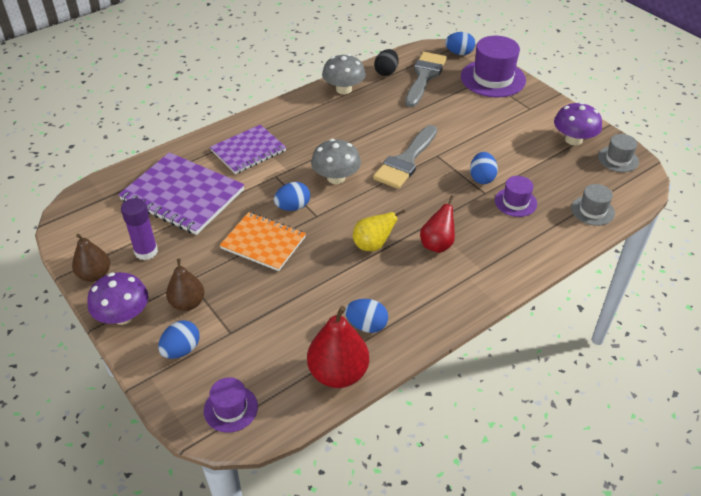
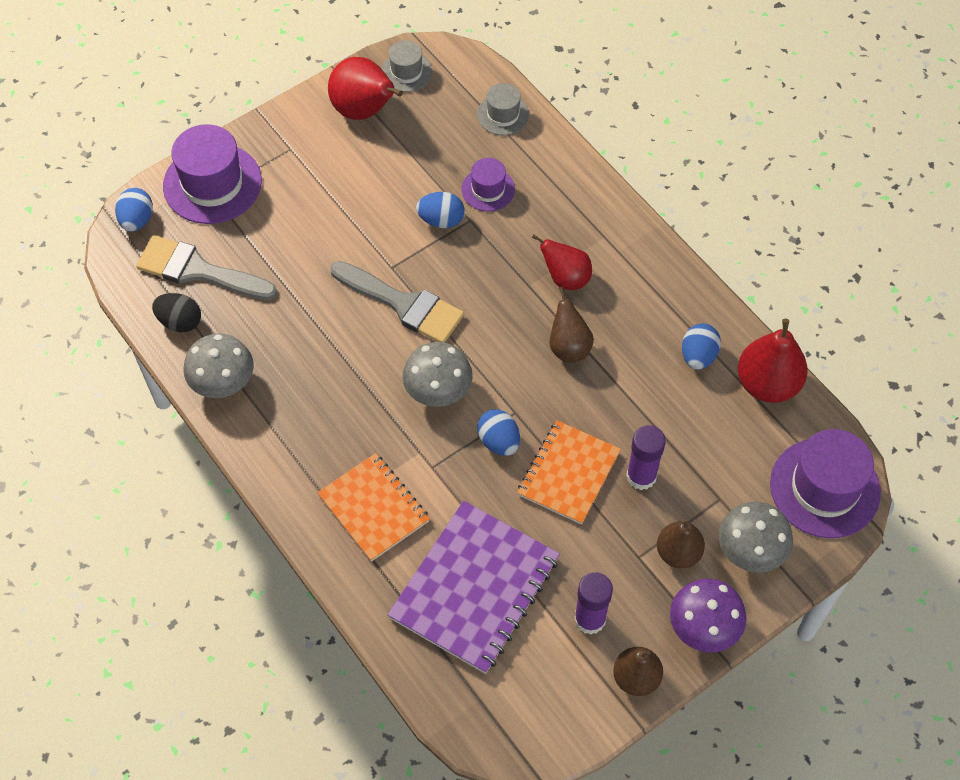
camera: 90 degrees left, 15 degrees up
(181, 350) = (750, 550): blue egg -> grey mushroom
(230, 408) = (825, 488): purple hat -> purple hat, size x1.84
(248, 151) = (374, 508): purple notebook -> orange notebook
(256, 284) = (641, 476): none -> purple glue stick
(373, 245) = (569, 347): yellow pear -> brown pear
(573, 140) = (364, 111): purple mushroom -> red pear

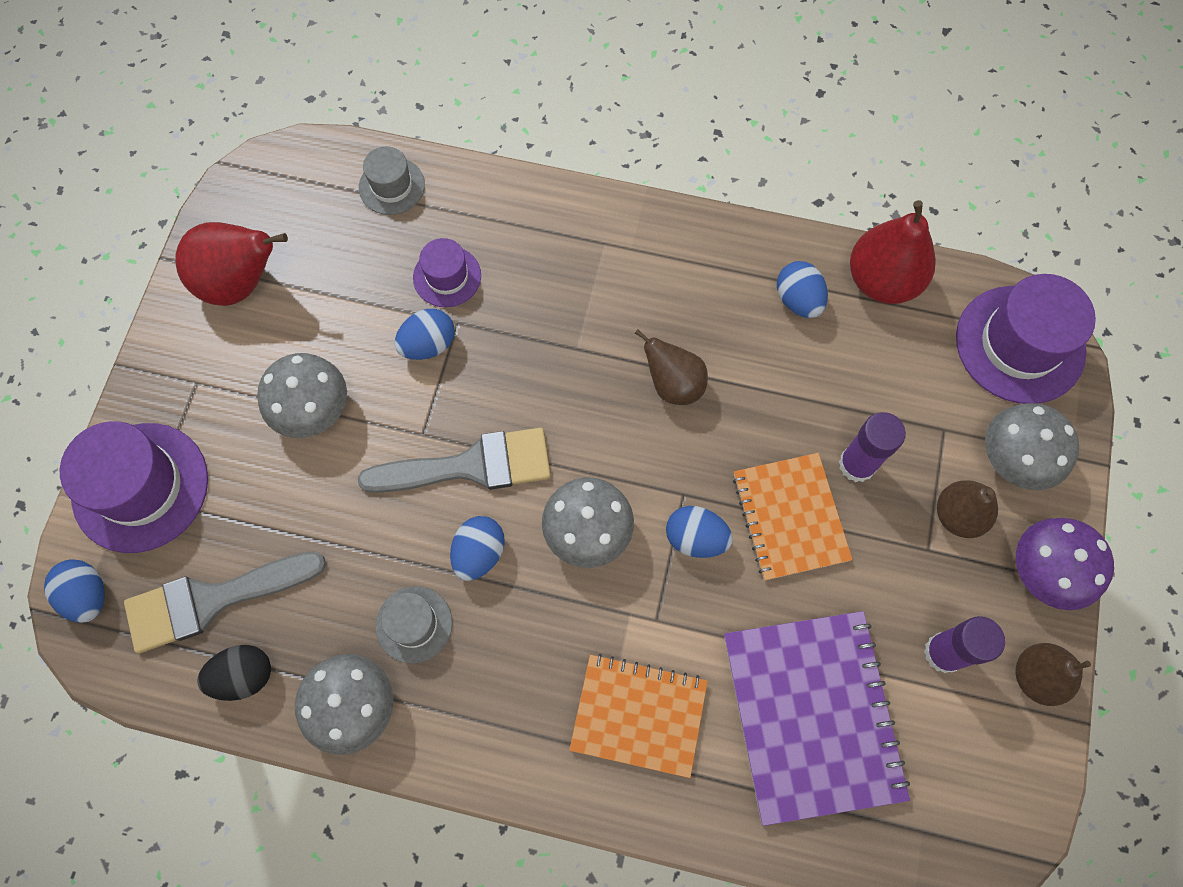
camera: 40 degrees left, 10 degrees up
(342, 209) = (312, 409): none -> grey mushroom
(364, 355) = (479, 553): none -> blue egg
(406, 72) = (249, 209): grey hat -> grey hat (414, 624)
(565, 278) = (606, 314): red pear -> none

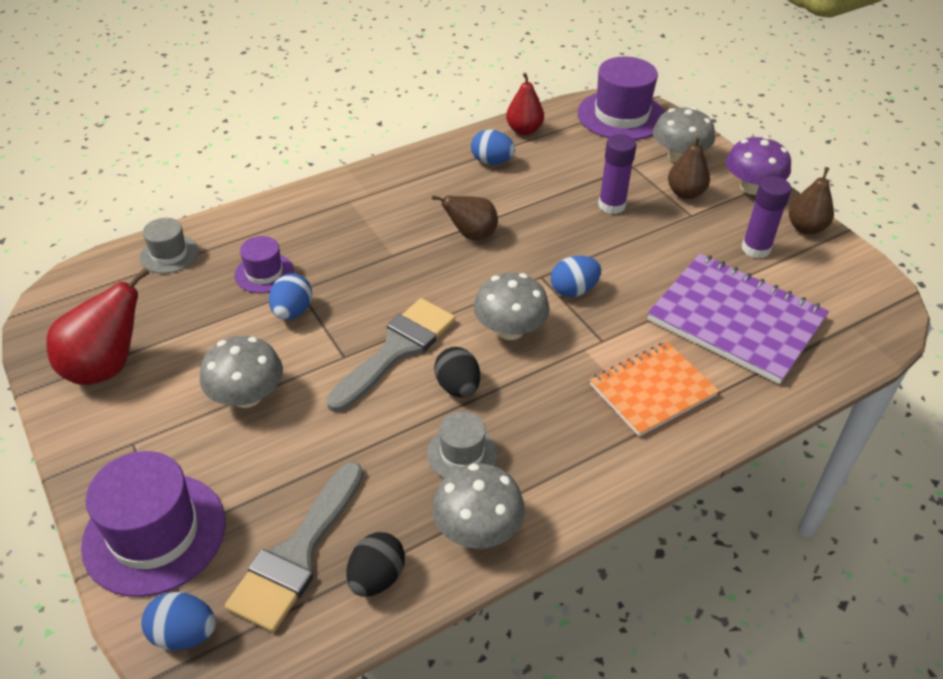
camera: 45 degrees left, 25 degrees down
(479, 553) = (457, 387): blue egg -> black egg
(790, 517) = (609, 248): orange notebook -> none
(882, 280) = (524, 130): red pear -> red pear, size x0.66

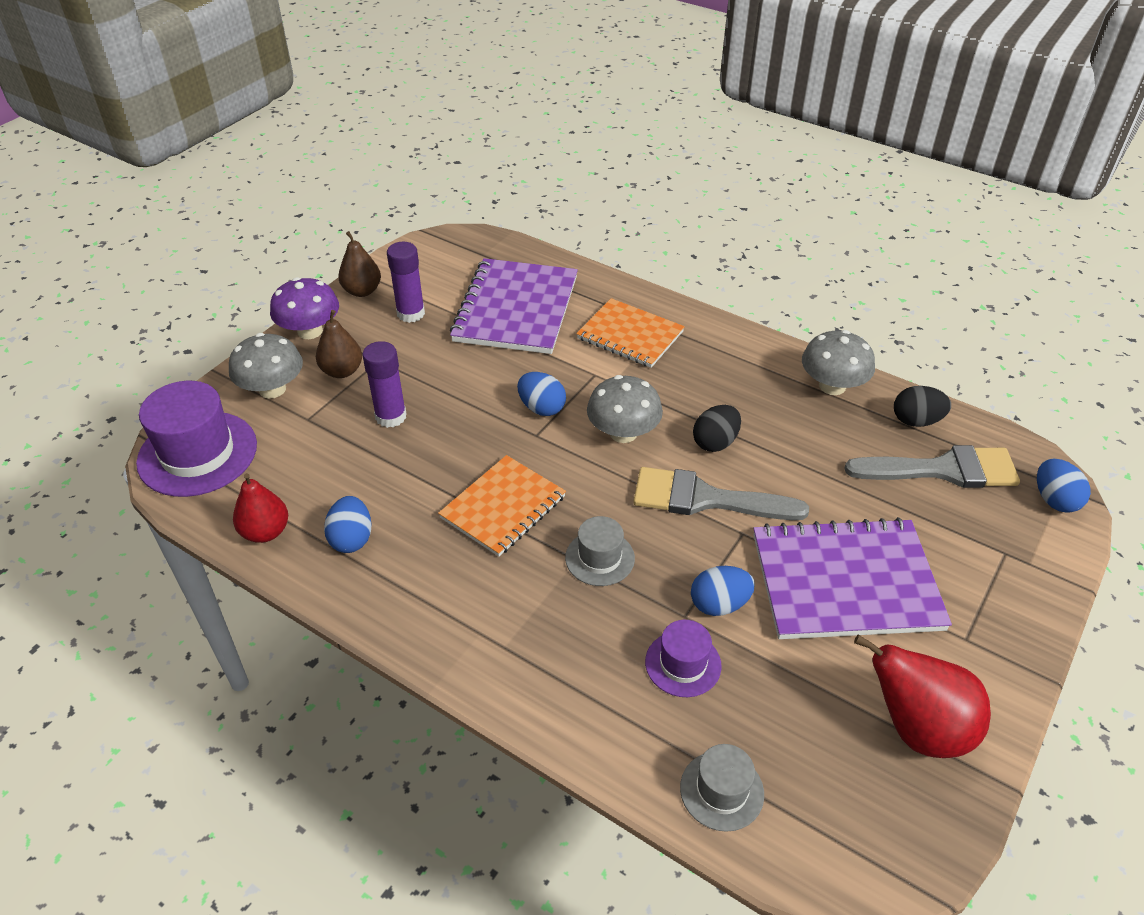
camera: 115 degrees left, 0 degrees up
(154, 533) = (1016, 564): purple hat -> none
(247, 396) = (845, 581): grey mushroom -> purple notebook
(462, 453) = (778, 416): grey hat -> grey hat (600, 558)
(471, 235) = (503, 507): brown pear -> orange notebook

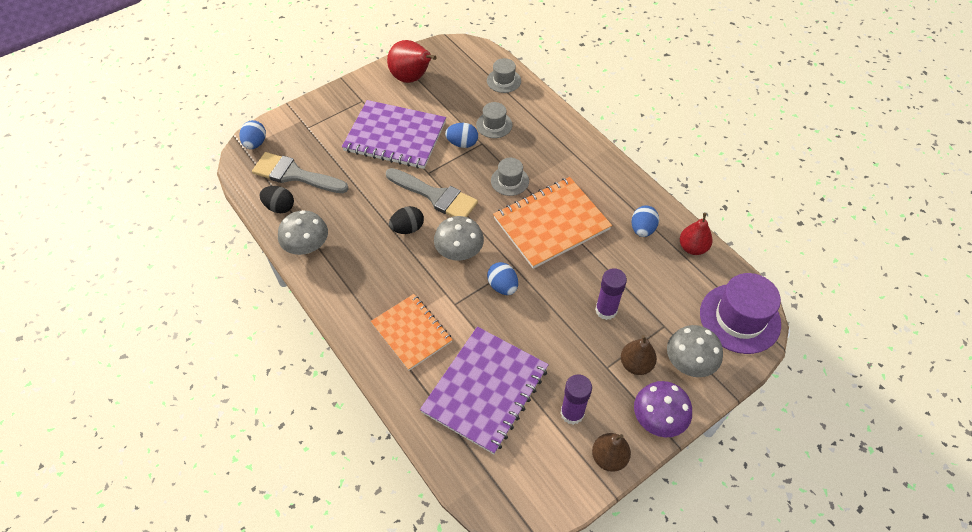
camera: 160 degrees left, 10 degrees up
(503, 507) = (551, 223): orange notebook -> orange notebook, size x1.53
(683, 664) = (494, 125): purple hat -> grey hat

